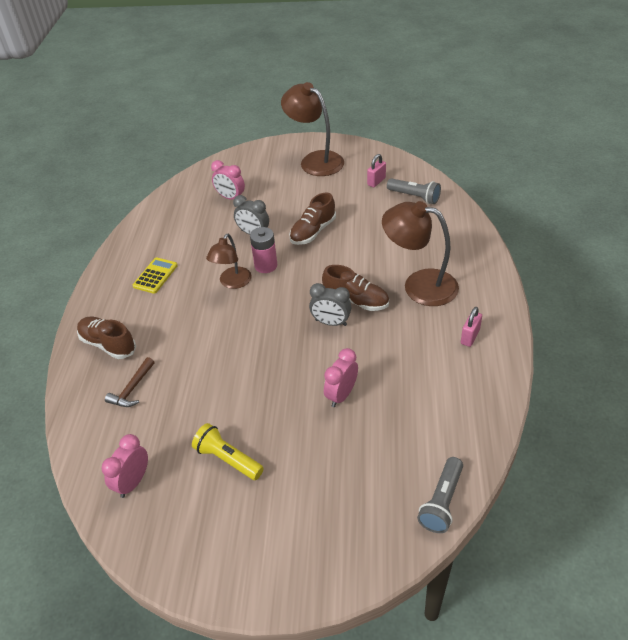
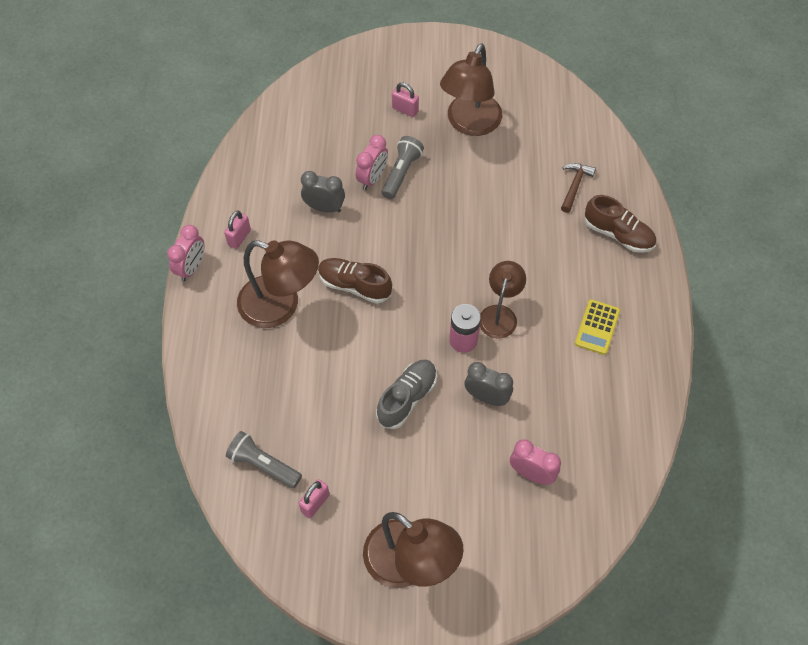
camera: 175 degrees right, 15 degrees up
(133, 482) = (545, 107): pink clock -> pink clock (191, 268)
(227, 459) = (469, 124): yellow flashlight -> brown lamp
(302, 478) = (405, 110): none -> pink padlock
(313, 231) = (407, 398): brown shoe -> grey shoe
(331, 323) = (382, 257): grey clock -> grey clock (324, 208)
(442, 502) = (295, 93): grey flashlight -> grey flashlight (401, 173)

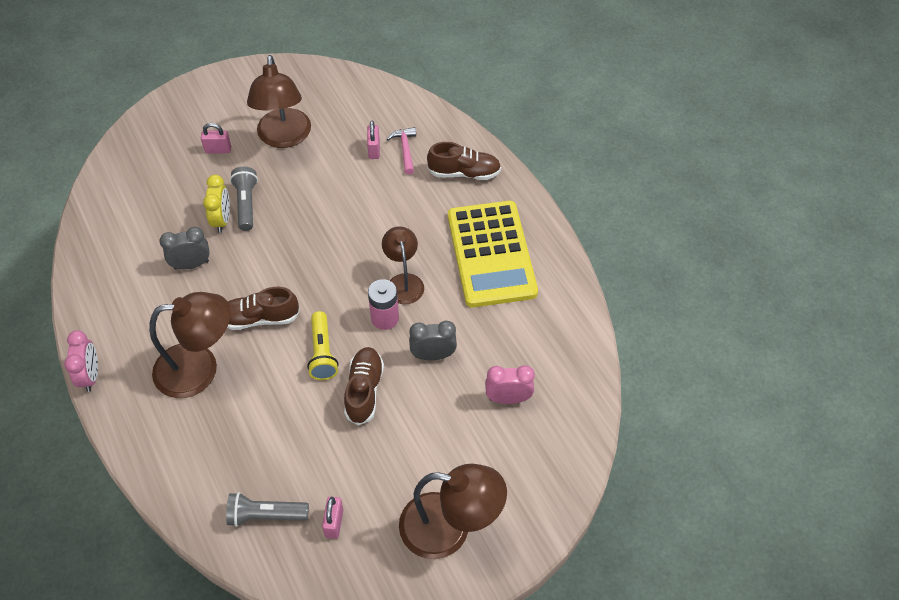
camera: 30 degrees left, 5 degrees down
(239, 237) = (123, 327): pink padlock -> pink padlock (374, 150)
(372, 178) = (222, 220): pink clock -> yellow clock
(391, 345) = (323, 353): none -> yellow flashlight
(407, 398) = (364, 390): grey shoe -> brown shoe
(575, 186) = (405, 150): brown hammer -> pink hammer
(597, 327) = (491, 254): yellow calculator -> yellow calculator, size x2.28

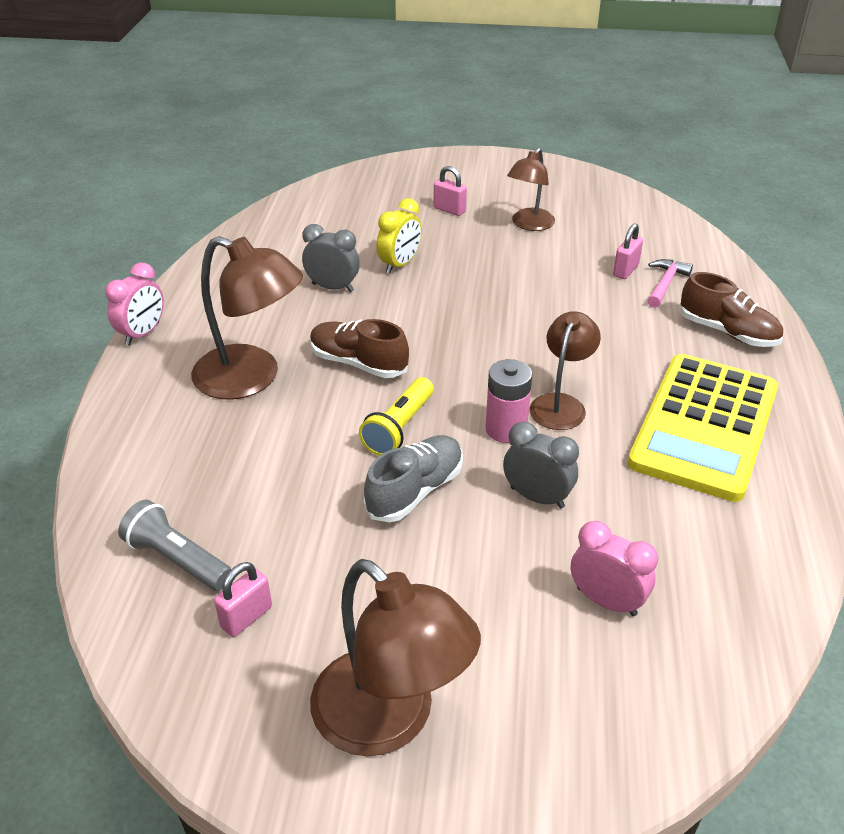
camera: 35 degrees right, 15 degrees down
(246, 204) = (437, 262): grey flashlight -> none
(284, 137) = (529, 225): brown lamp -> brown lamp, size x0.62
(364, 390) = (415, 491): brown shoe -> grey shoe

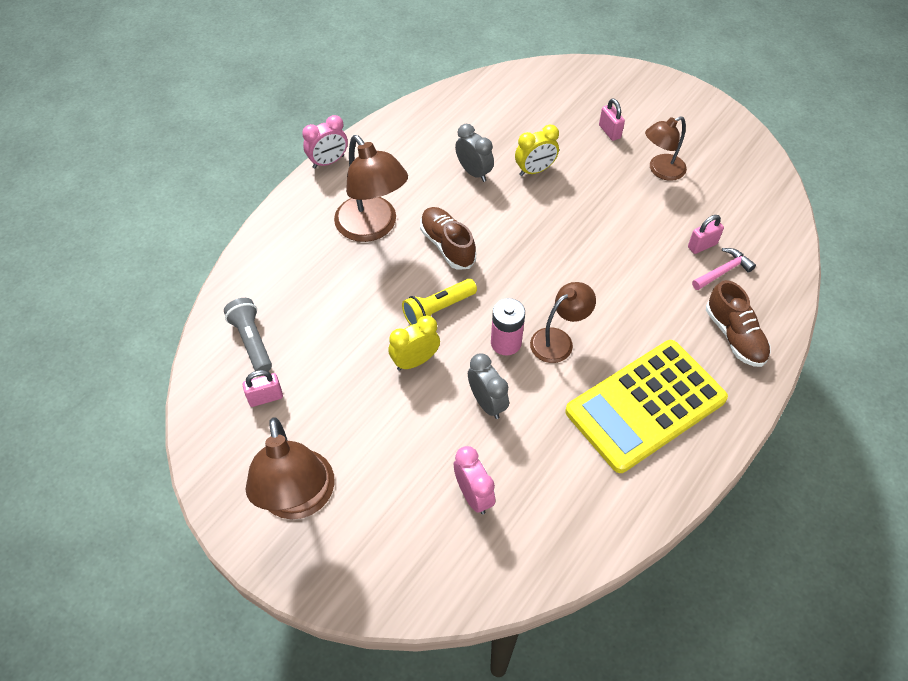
camera: 30 degrees right, 15 degrees up
(415, 491) = (415, 361): grey shoe -> yellow clock

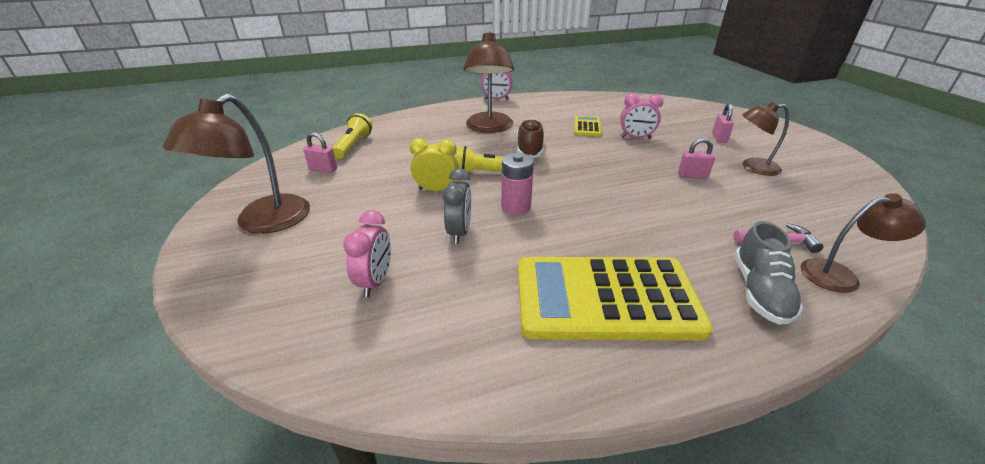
camera: 35 degrees right, 20 degrees down
(252, 341) = (353, 145): grey flashlight -> yellow flashlight
(474, 172) = (587, 126): grey clock -> yellow calculator
(535, 170) = (636, 138): yellow clock -> pink clock
(558, 340) = (562, 222): brown lamp -> brown lamp (839, 275)
(702, 245) = (765, 218): pink padlock -> pink padlock (692, 176)
(734, 336) = (759, 291): brown shoe -> grey shoe

